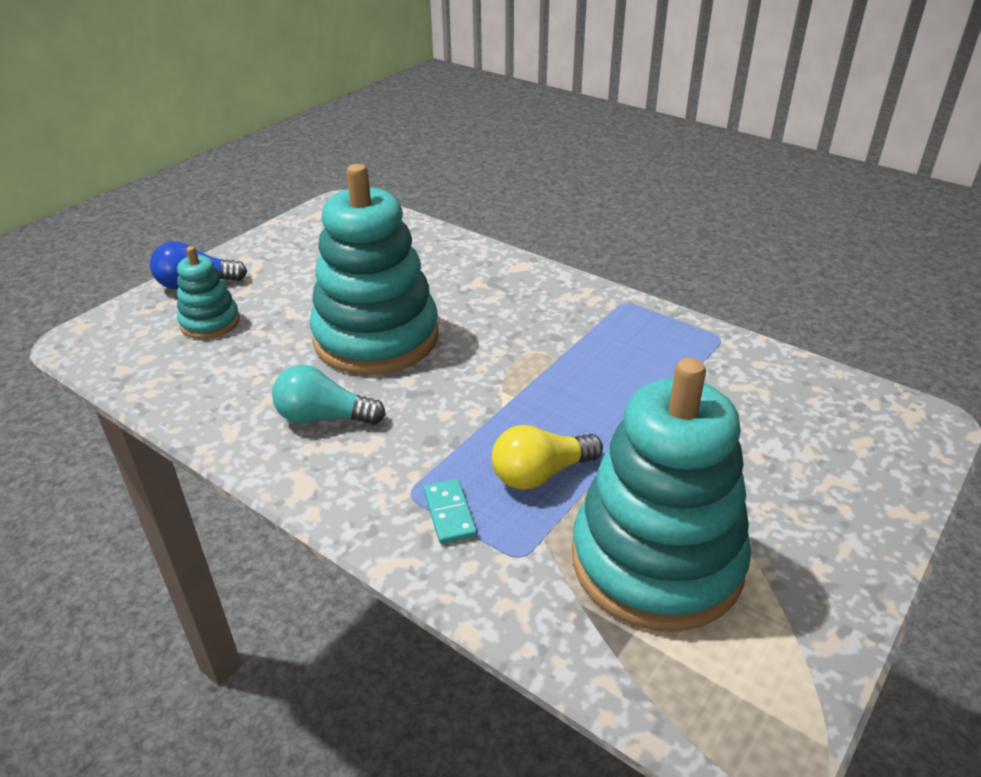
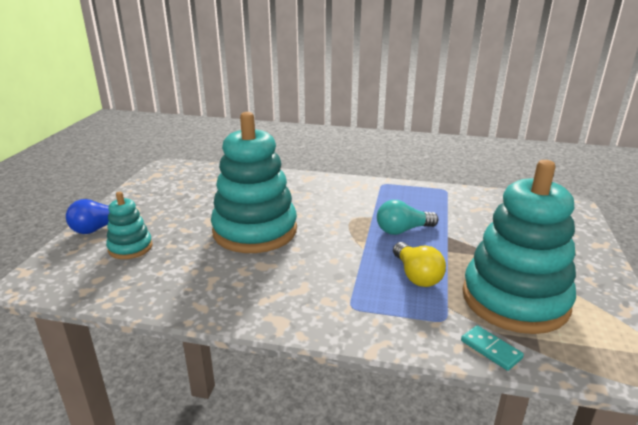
camera: 25 degrees left, 10 degrees down
(324, 417) = (260, 281): turquoise light bulb -> turquoise light bulb (403, 230)
(450, 513) = (385, 310): turquoise domino -> turquoise domino (491, 349)
(541, 474) = (416, 275): yellow light bulb -> yellow light bulb turned 60 degrees counterclockwise

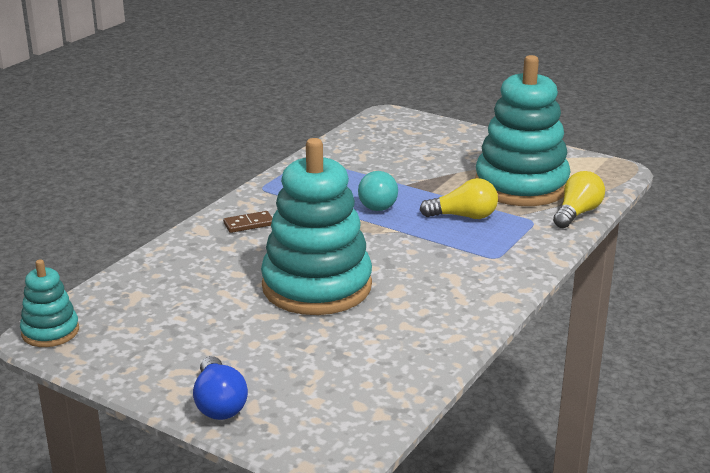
camera: 70 degrees left, 0 degrees up
(130, 247) = (296, 378): turquoise stacking toy -> turquoise stacking toy (50, 332)
(327, 190) = (249, 224): none -> brown domino
(491, 349) = (577, 213): turquoise domino -> yellow light bulb

